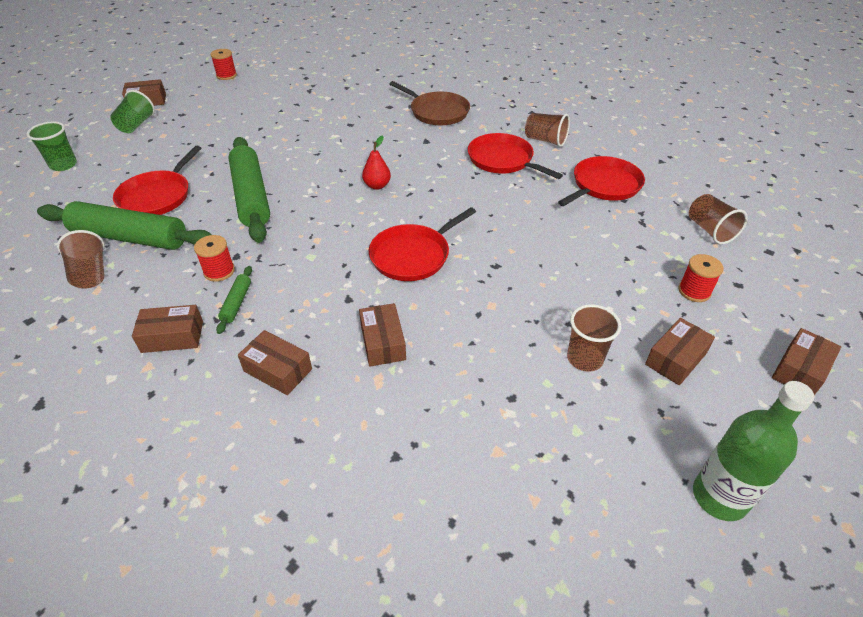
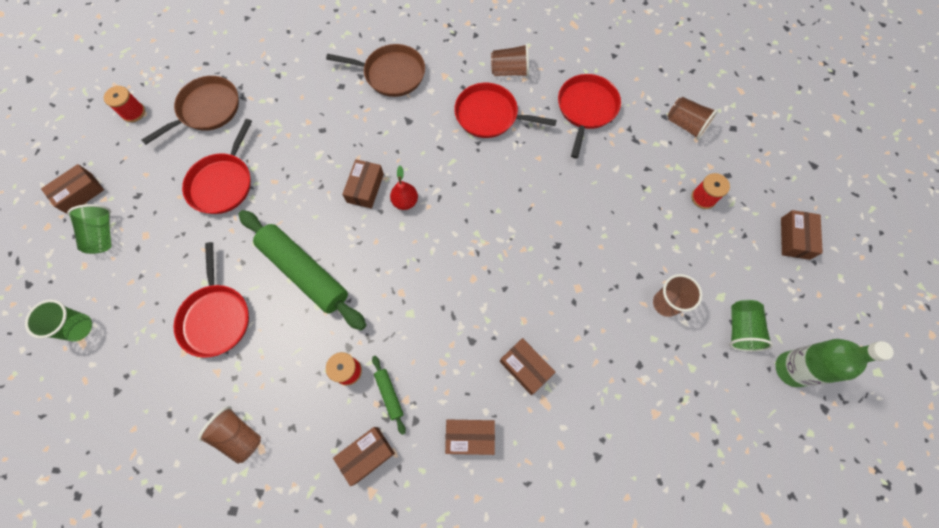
camera: 30 degrees left, 25 degrees up
(130, 237) = (236, 378): green rolling pin -> none
(277, 89) = (207, 109): none -> brown pan
(413, 255) = (489, 268): red pan -> red pan (223, 183)
(668, 423) = (740, 329): none -> green cup
(675, 359) = (720, 270): brown box -> brown box (365, 188)

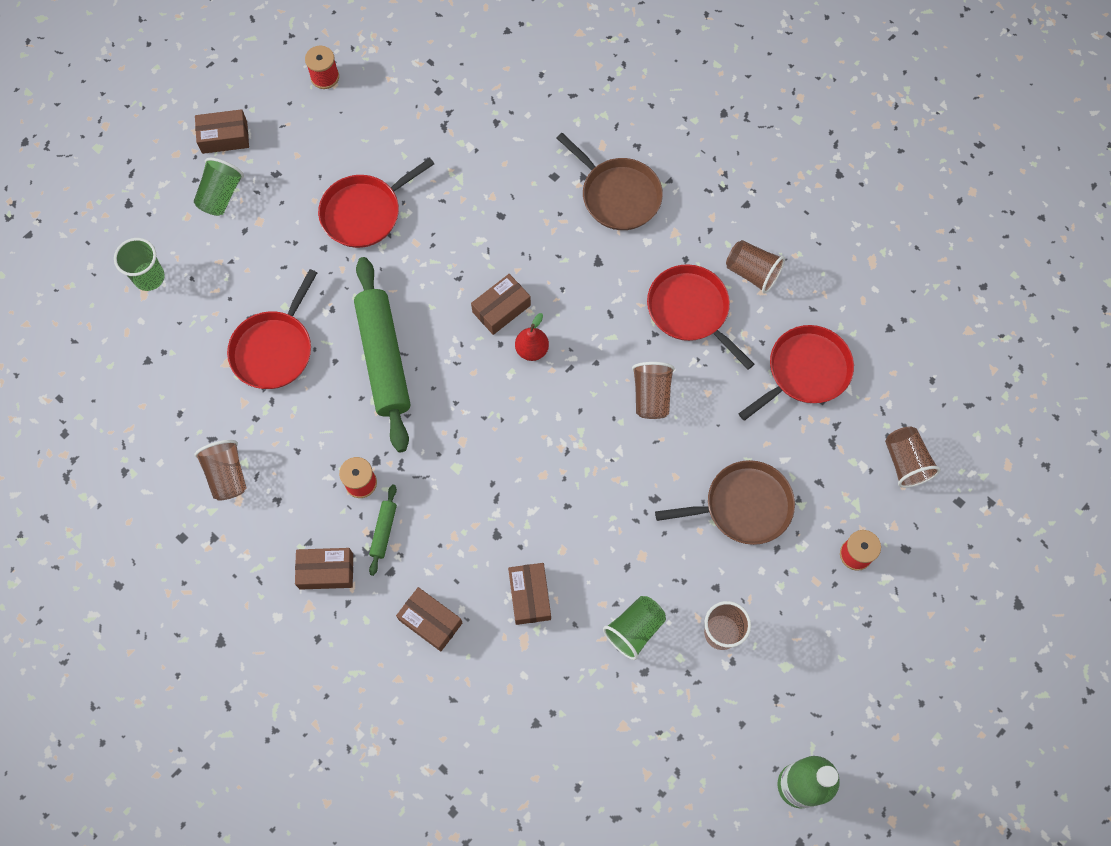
camera: 35 degrees right, 0 degrees up
(207, 109) = (399, 119): brown pan -> brown pan (743, 506)
(505, 182) = (651, 396): none -> brown cup
(740, 329) = (778, 711): green cup -> green cup (634, 630)
(795, 238) = (921, 664): brown box -> none

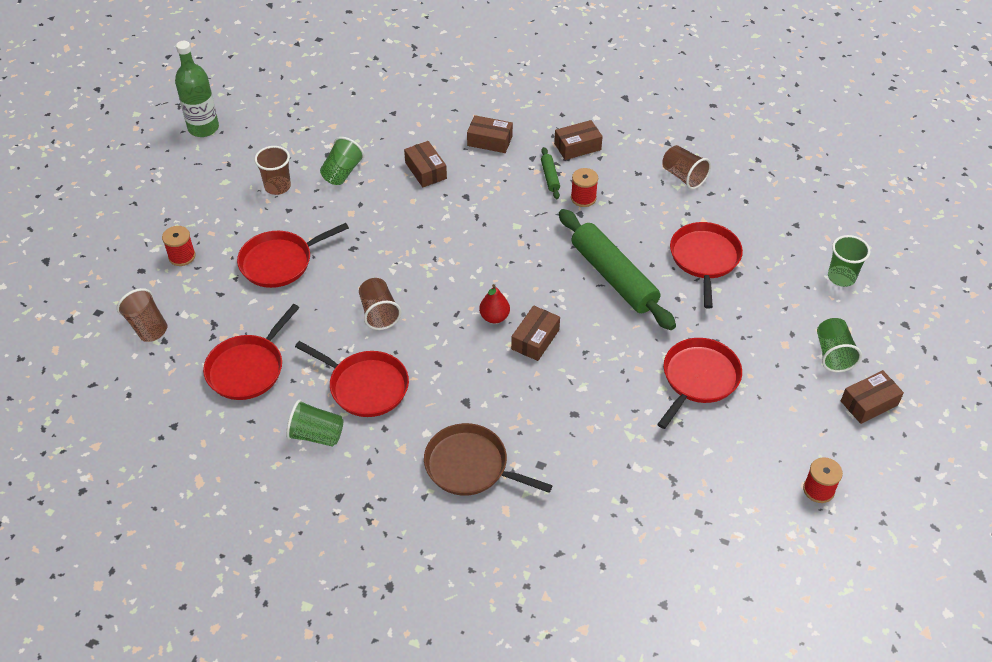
camera: 160 degrees right, 20 degrees down
(743, 506) = (280, 262): brown pan -> red pan
(752, 272) = (316, 435): brown cup -> green cup

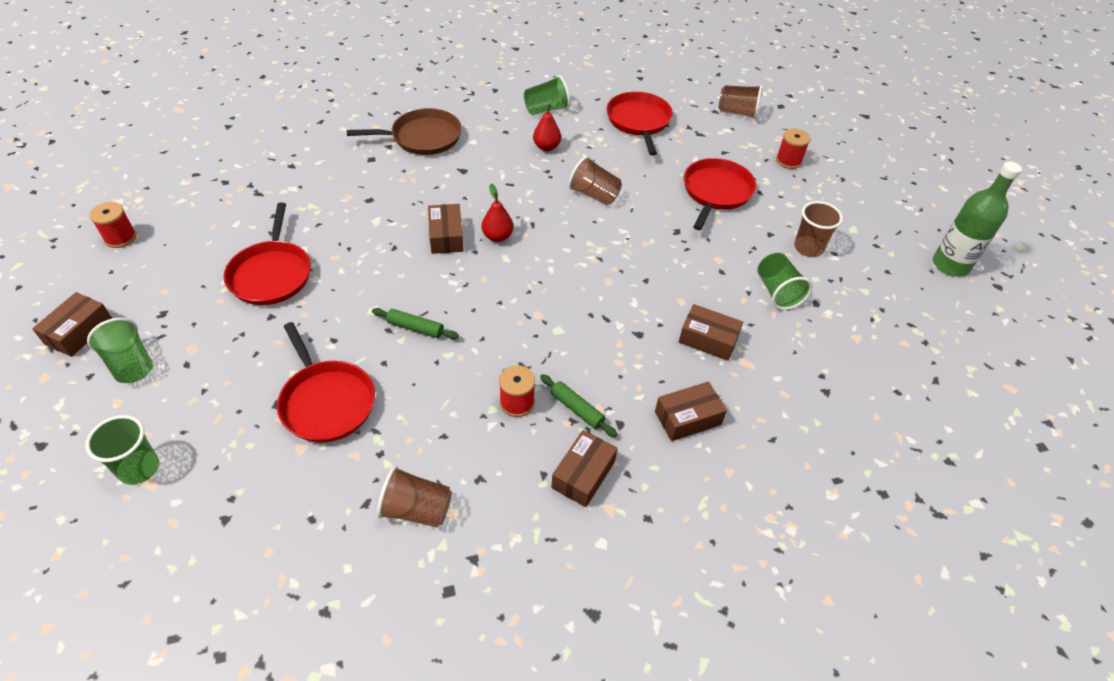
camera: 140 degrees right, 0 degrees up
(365, 386) = (546, 147): red pan -> red pear
(614, 277) = (415, 328): green rolling pin -> green rolling pin, size x0.43

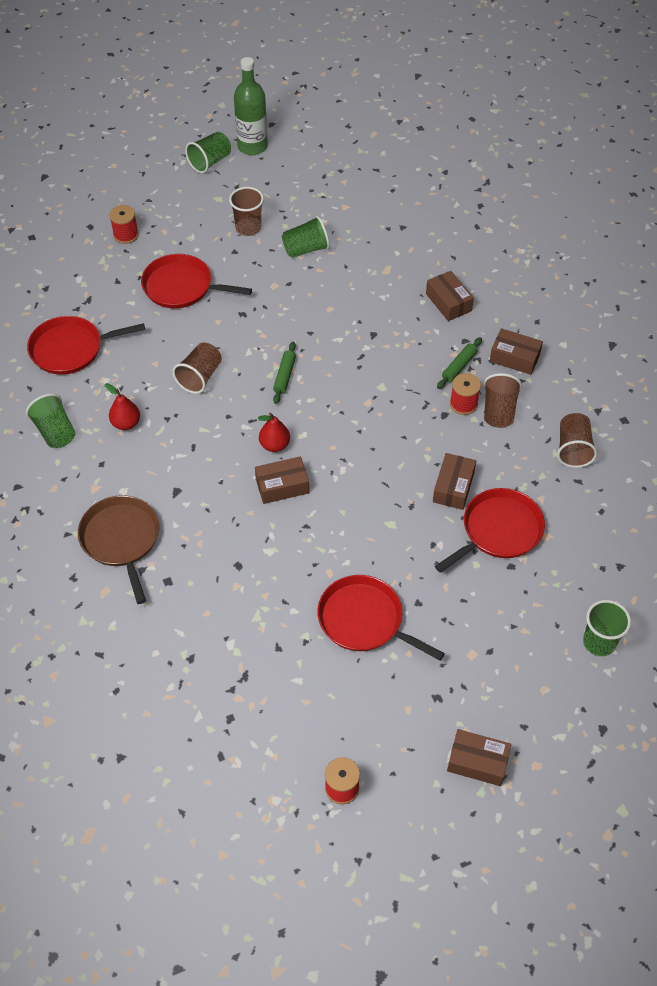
camera: 95 degrees left, 5 degrees up
(130, 364) = (502, 697): green cup -> green cup (210, 162)
(271, 274) = (364, 620): red pan -> red pan turned 135 degrees counterclockwise
(415, 328) = (404, 486): green rolling pin -> green rolling pin (285, 376)
(708, 339) = (368, 291): brown box -> brown box (453, 487)
(738, 113) = (47, 270): brown cup -> brown cup (499, 411)

